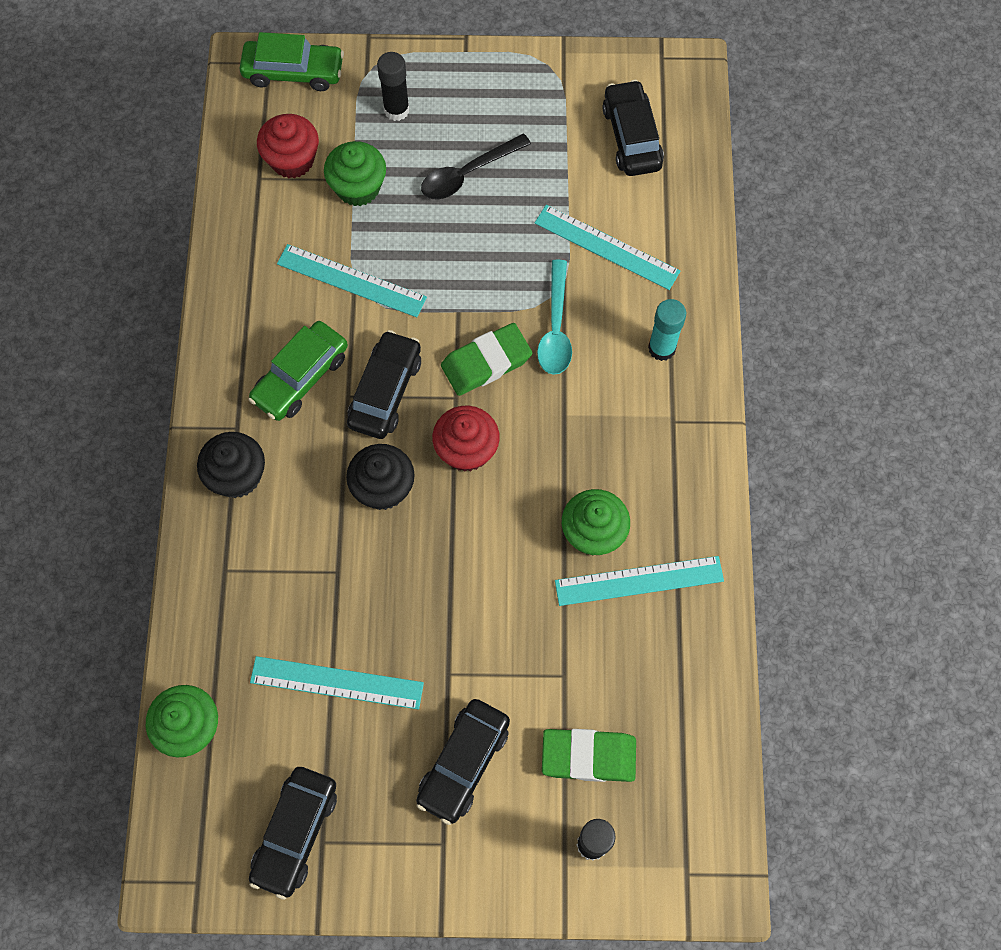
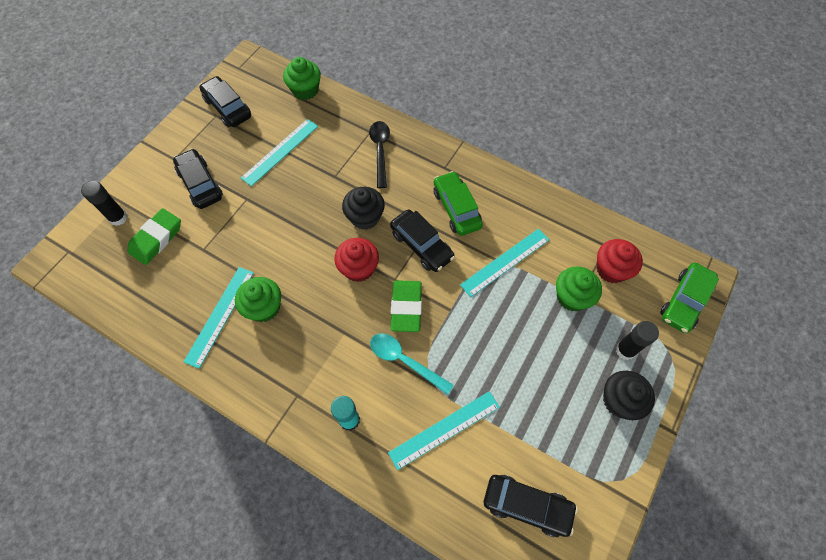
camera: 120 degrees right, 5 degrees down
(237, 476) = (417, 157): black cupcake -> black cupcake (619, 400)
(468, 173) = (550, 369): black spoon -> black spoon (380, 151)

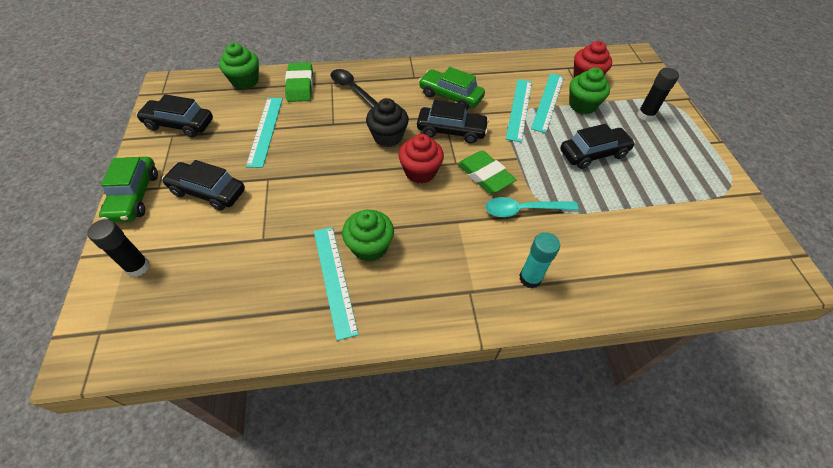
camera: 40 degrees left, 10 degrees down
(156, 239) = (202, 259): green eraser -> green eraser (300, 86)
(444, 429) = (601, 234): turquoise ruler -> turquoise ruler (548, 101)
(527, 505) = (704, 242): black car -> black car (593, 154)
(619, 400) = (676, 144): black cupcake -> none
(684, 301) = (643, 72): green car -> green car (134, 196)

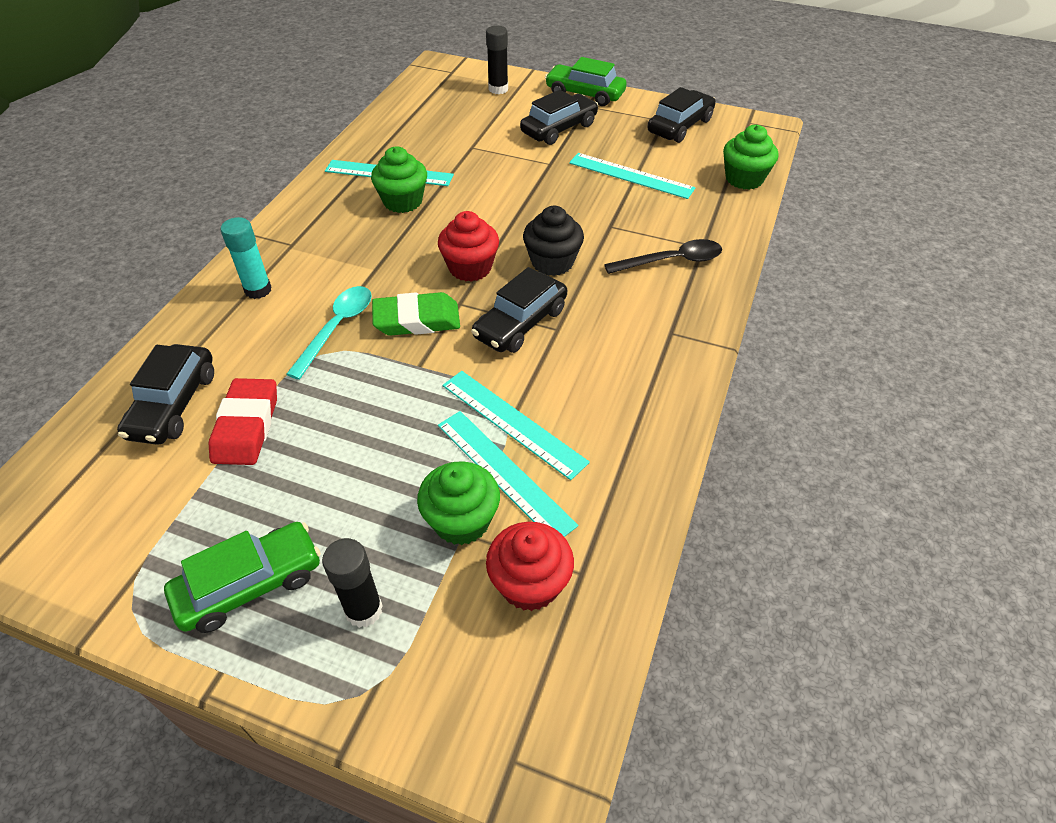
camera: 120 degrees right, 5 degrees down
(300, 86) = (709, 218): green eraser -> none
(450, 96) = (597, 354): green car -> green car (250, 584)
(593, 154) = (352, 459): black car -> black car (173, 404)
(621, 207) = (246, 426): none -> red eraser

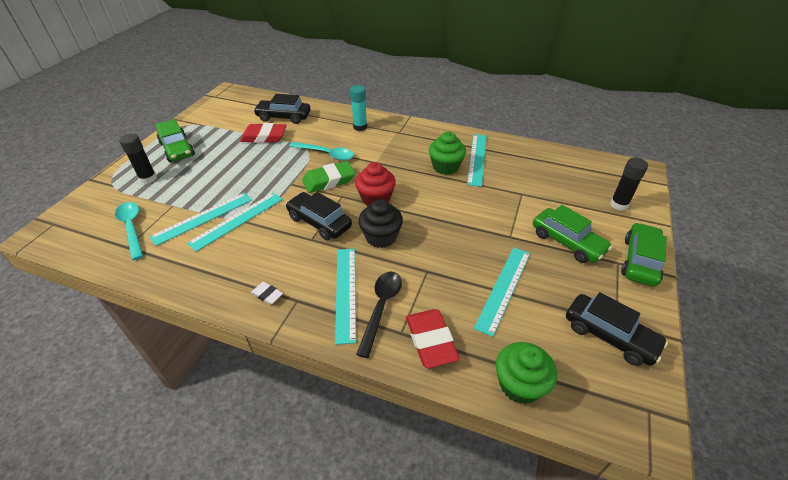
camera: 90 degrees right, 5 degrees down
(417, 320) = (329, 180): green eraser -> green eraser turned 75 degrees clockwise
(461, 520) = (180, 204): green cupcake -> none
(529, 583) = (132, 228): red cupcake -> turquoise spoon
(559, 129) = (567, 242): black car -> green car
(652, 290) = (345, 292): none -> turquoise ruler
(666, 362) = (267, 295): none -> white eraser
(671, 261) = (381, 308): black spoon -> black spoon turned 150 degrees counterclockwise
(708, 227) = (431, 340): none -> red eraser

